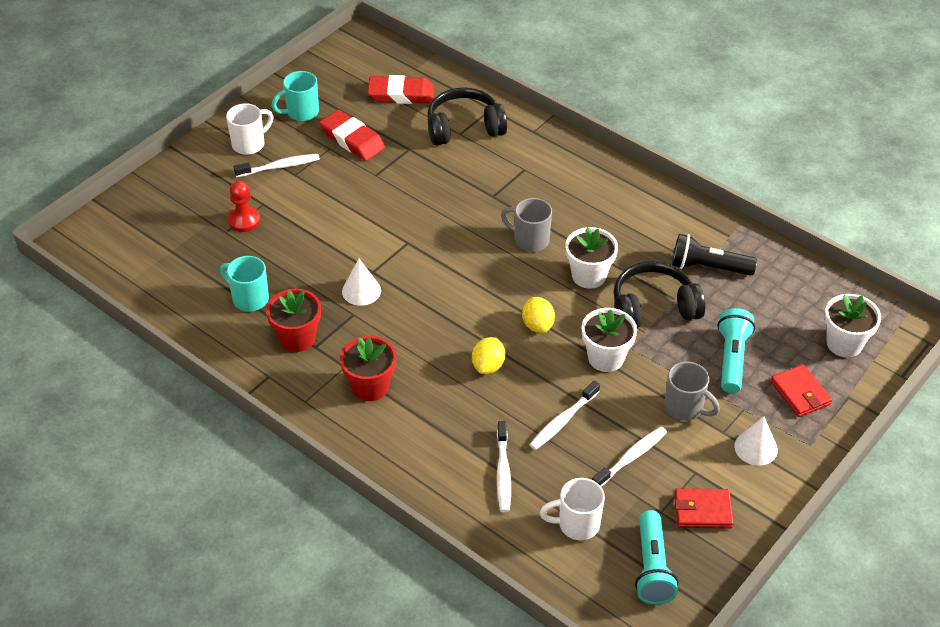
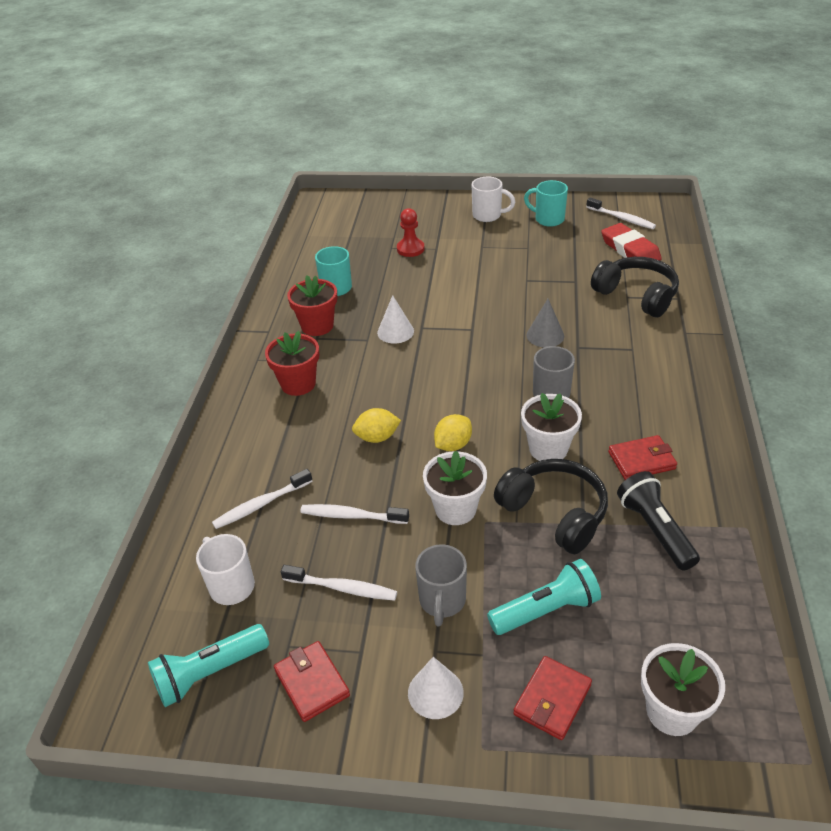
camera: 60 degrees right, 5 degrees down
(279, 167) = (481, 237): white toothbrush -> white toothbrush (622, 218)
(352, 139) = (550, 252): red eraser -> none
(460, 205) = (545, 335): none -> grey cone
(642, 235) = (641, 460): none -> red wallet

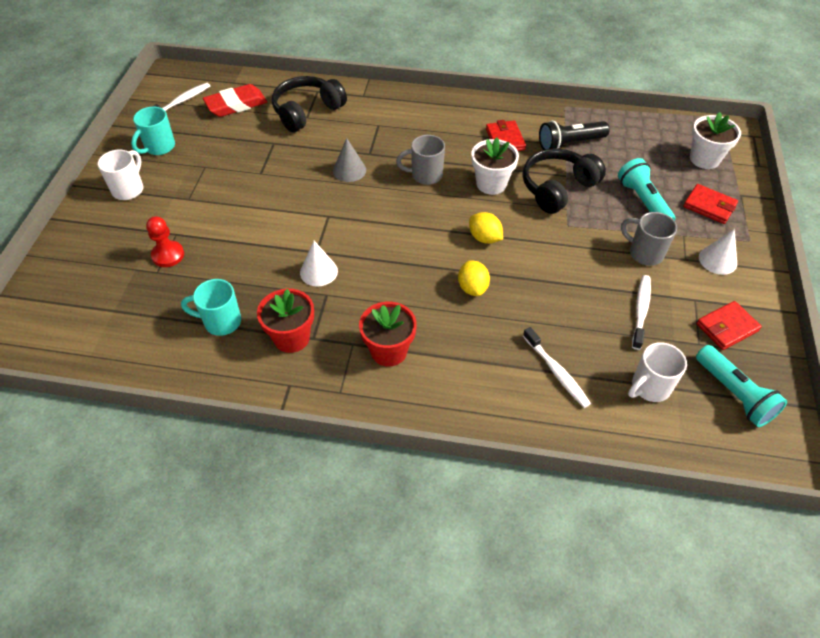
camera: 90 degrees left, 10 degrees up
(351, 516) = (566, 305): white toothbrush -> none
(442, 601) = (644, 253): grey mug -> grey mug turned 150 degrees counterclockwise
(455, 509) = (556, 241): white flower pot -> none

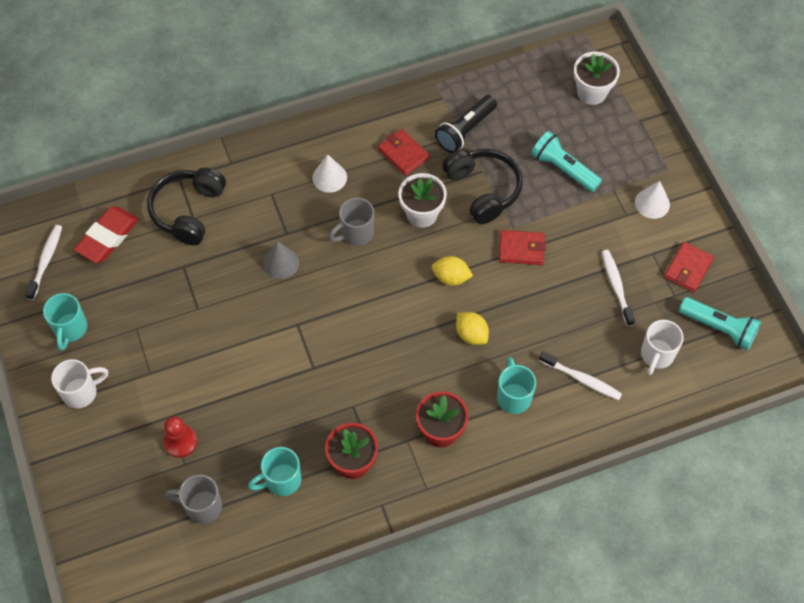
camera: 30 degrees left, 10 degrees up
(129, 189) = (81, 392): white mug -> white mug turned 75 degrees clockwise
(318, 271) = (330, 387): white cone -> white cone (329, 177)
(478, 355) = (513, 396): none -> turquoise mug
(557, 188) = (483, 190): black headphones -> black headphones turned 135 degrees clockwise
(644, 253) = (591, 225): grey mug -> grey mug (202, 506)
(709, 206) = (620, 147): red wallet -> red wallet (521, 249)

